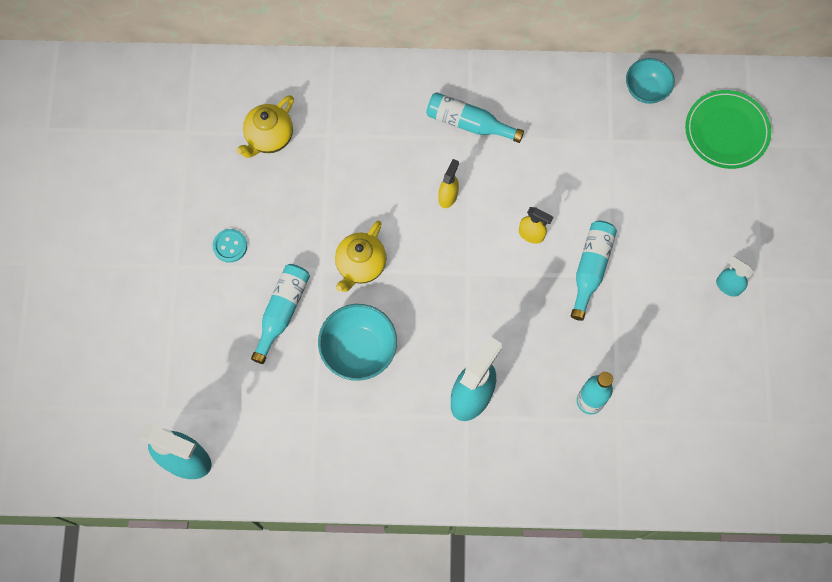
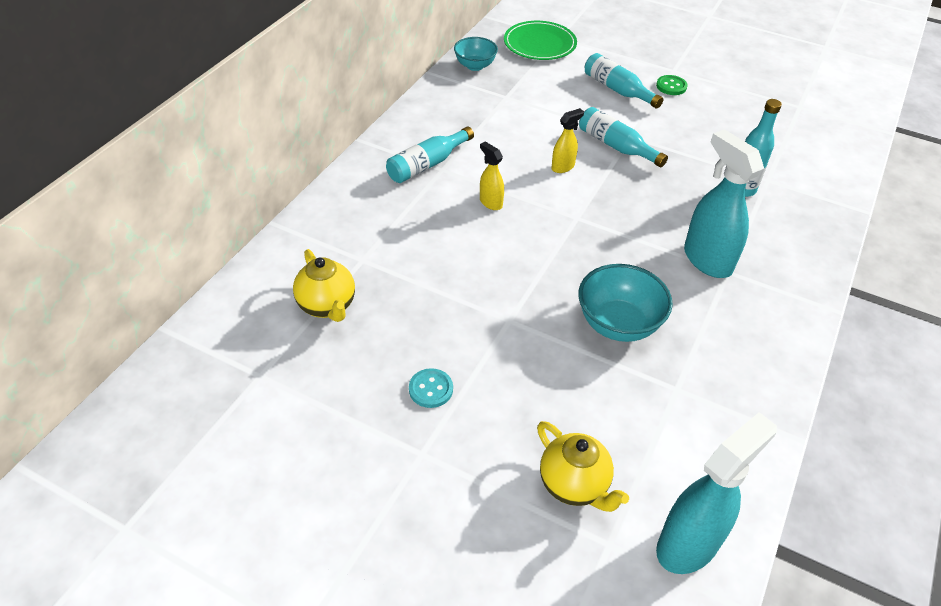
camera: 65 degrees left, 25 degrees down
(282, 312) = (539, 372): turquoise bottle -> turquoise bottle (617, 90)
(361, 266) = (524, 288): yellow teapot -> yellow teapot (574, 485)
(727, 286) = (671, 86): turquoise spray bottle -> green button

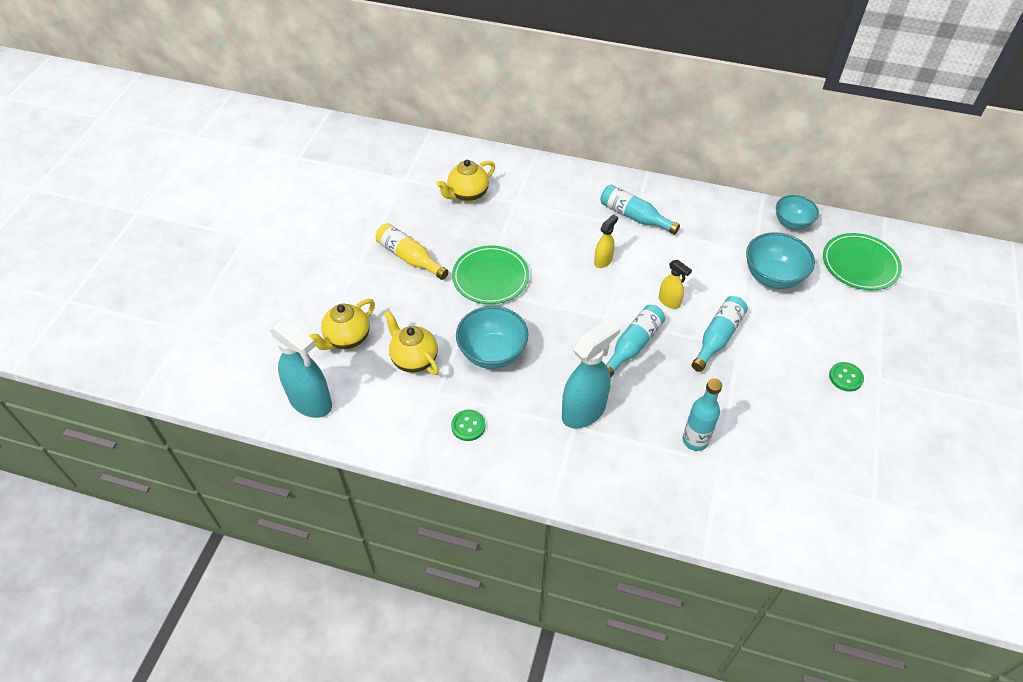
camera: 80 degrees right, 5 degrees up
(431, 389) = (409, 257): turquoise button -> yellow bottle
(491, 306) = (490, 277): none -> green plate
(543, 94) = (772, 277): none -> turquoise bowl
(617, 90) = (813, 332): turquoise bottle -> turquoise bottle (633, 345)
(621, 407) = (414, 359): none -> yellow teapot
(728, 364) = (468, 426): none -> green button

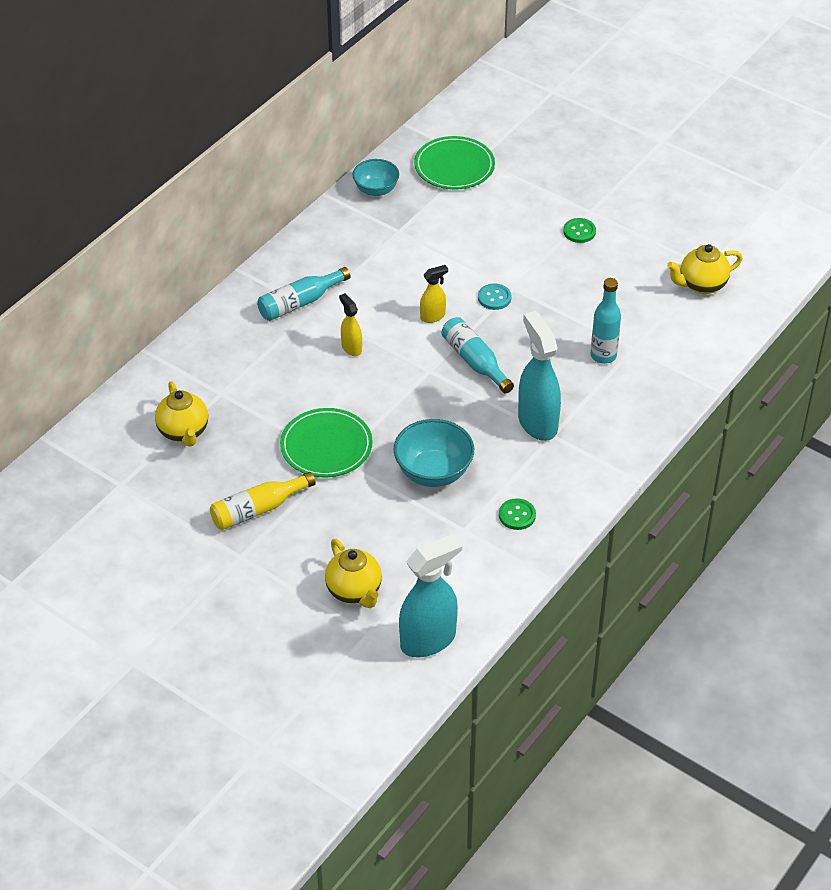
camera: 70 degrees left, 5 degrees down
(414, 359) = (411, 539): yellow teapot -> yellow teapot (701, 285)
(718, 337) = (494, 298): turquoise bottle -> turquoise button
(772, 277) = (439, 231): turquoise bowl -> none

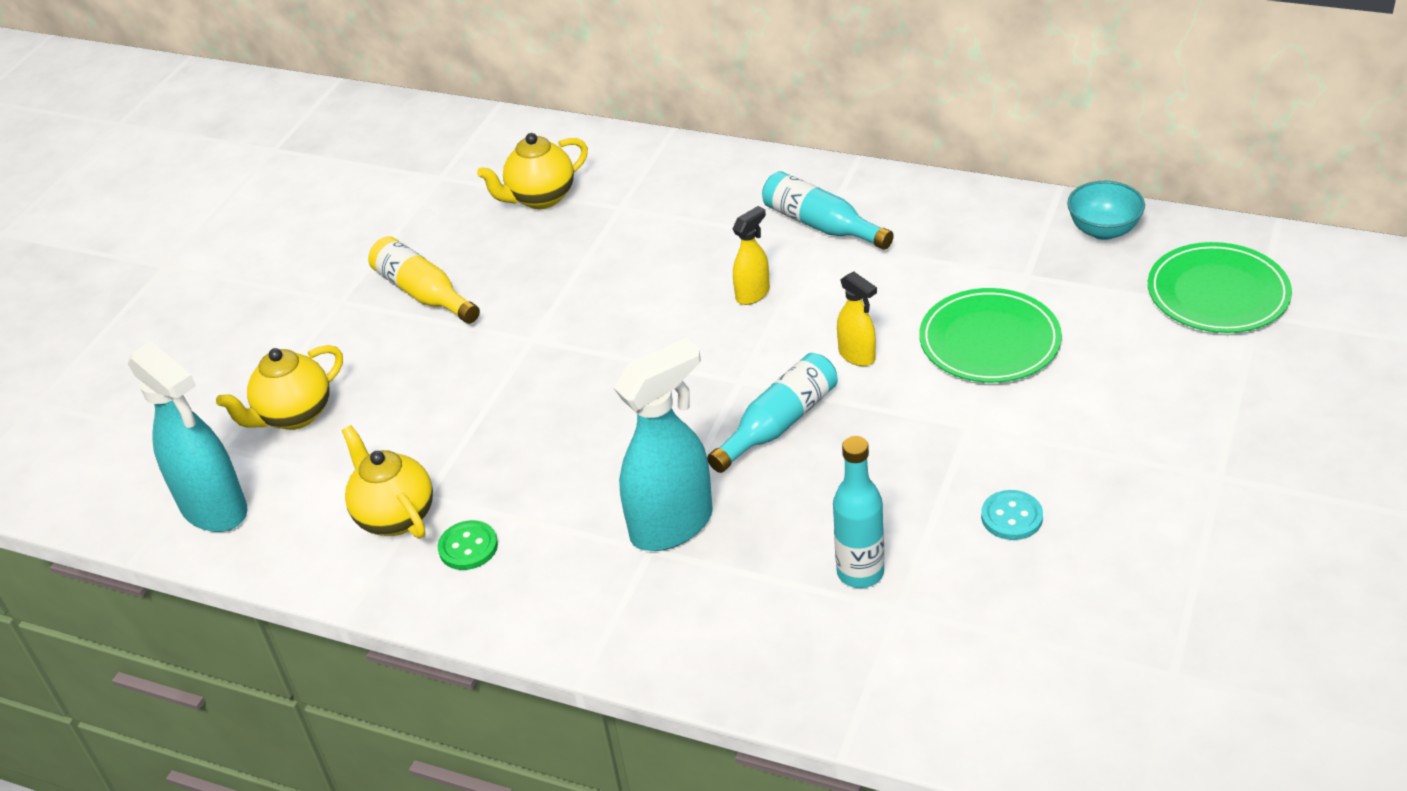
camera: 80 degrees right, 5 degrees down
(326, 446) = (553, 321): green plate -> green plate (989, 341)
(433, 472) = (532, 436): turquoise bowl -> none
(494, 298) = (933, 411): turquoise button -> turquoise button (1011, 517)
(579, 231) = (1156, 474): green button -> none
(701, 285) = (1114, 673): yellow teapot -> yellow teapot (395, 516)

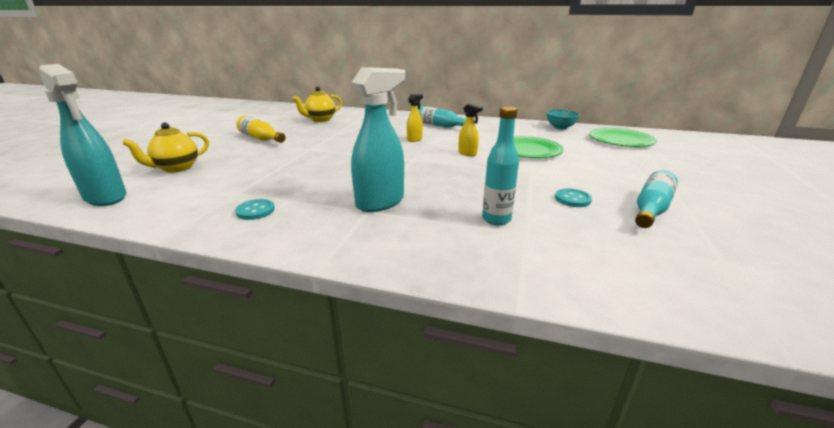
camera: 10 degrees left, 15 degrees down
(395, 516) = (215, 200): yellow teapot -> none
(468, 547) = (255, 211): green button -> turquoise button
(779, 424) = (434, 171): turquoise bottle -> turquoise bottle (651, 209)

